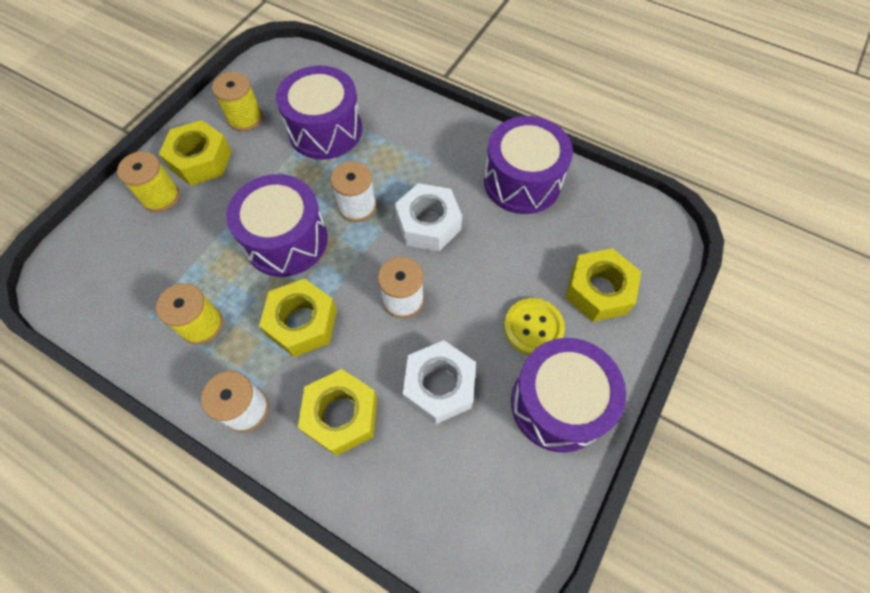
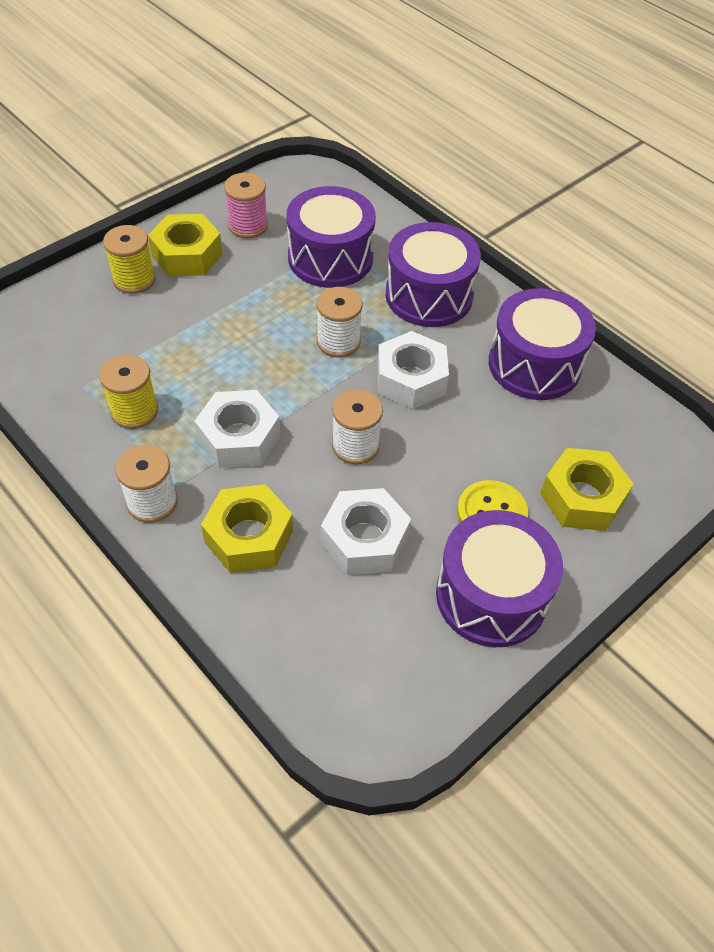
camera: 15 degrees right, 10 degrees down
(245, 118) = (248, 226): yellow spool -> pink spool
(286, 240) = (250, 354): purple drum -> purple drum (429, 295)
(302, 322) = (239, 438): yellow nut -> white nut

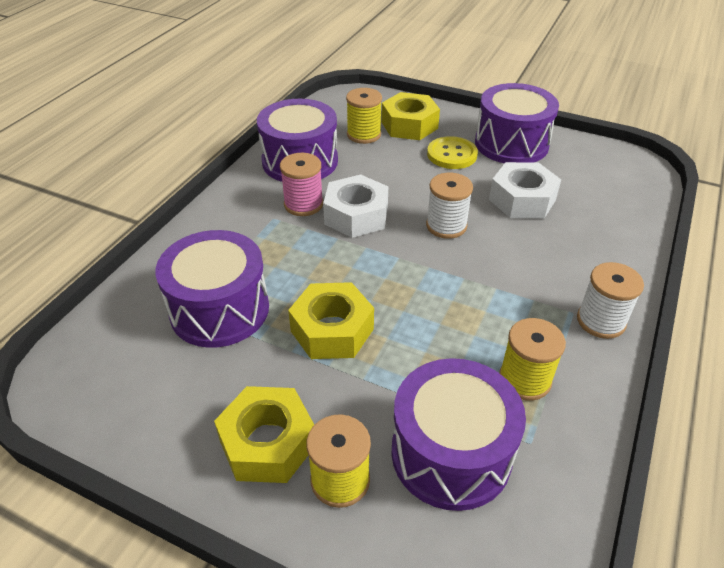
camera: 110 degrees left, 10 degrees down
(239, 438) = (493, 293): white nut -> none
(248, 226) = (186, 402): pink spool -> pink spool (303, 204)
(249, 536) = (574, 254): yellow nut -> yellow nut (332, 330)
(338, 342) = (339, 268): white spool -> none
(429, 295) = (246, 229): purple drum -> purple drum (451, 453)
(574, 441) = (364, 134): none -> yellow spool

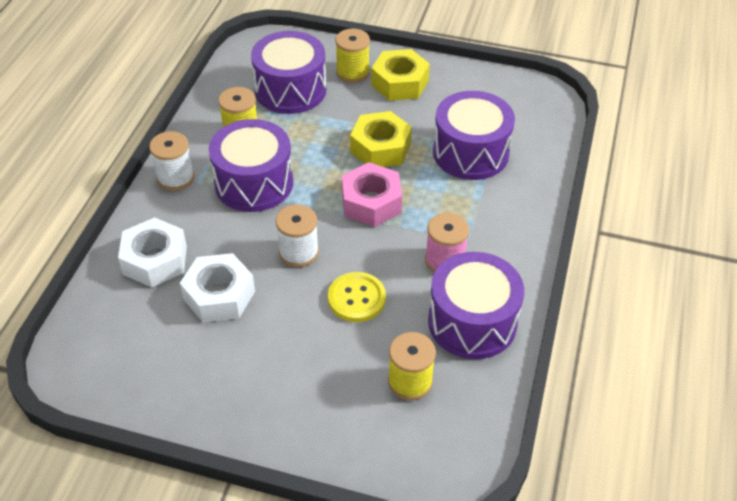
camera: 170 degrees right, 5 degrees up
(356, 215) = (388, 253): white nut -> white nut (155, 260)
(361, 264) = (371, 202): none -> pink nut
(409, 125) = (354, 410): yellow nut -> none
(452, 154) = (295, 358): yellow button -> yellow button (356, 298)
(511, 144) = (219, 389): purple drum -> purple drum (254, 183)

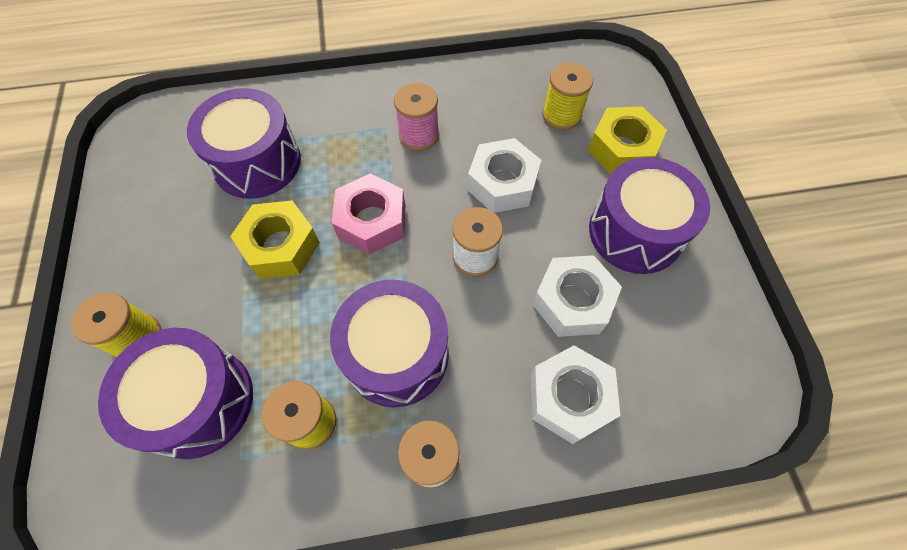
camera: 115 degrees left, 15 degrees up
(356, 298) = (502, 183): yellow button -> white nut
(400, 83) = (148, 273): yellow nut -> yellow nut (622, 149)
(472, 322) = (476, 96): purple drum -> purple drum (635, 232)

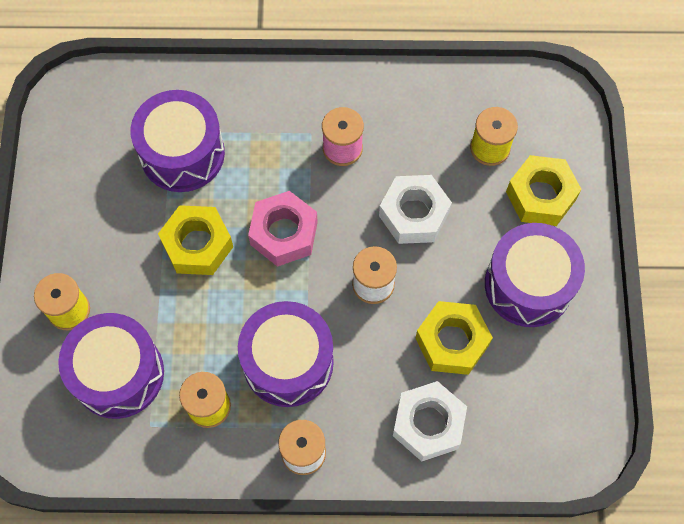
camera: 10 degrees right, 5 degrees up
(572, 302) = (452, 341): white nut -> yellow nut

